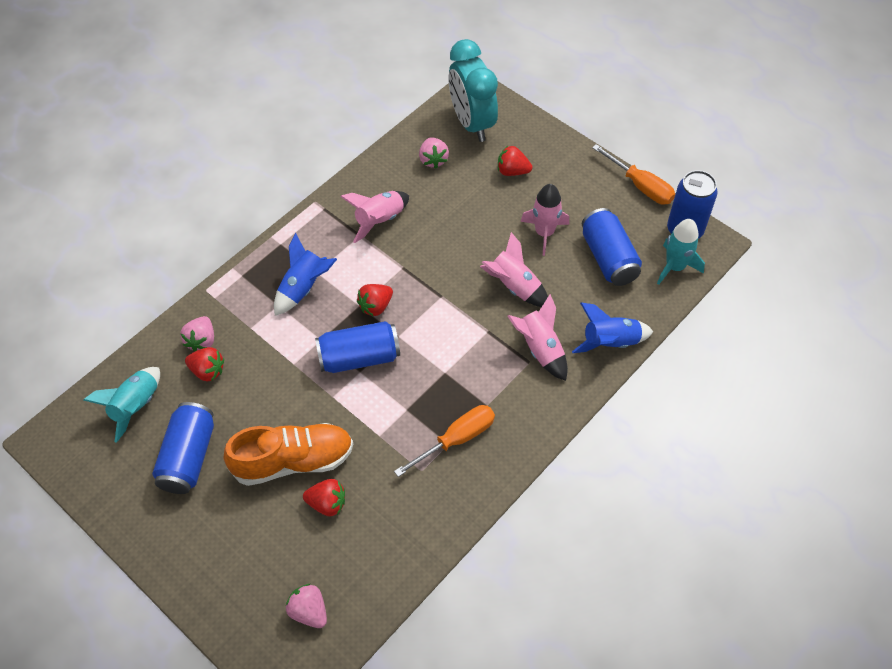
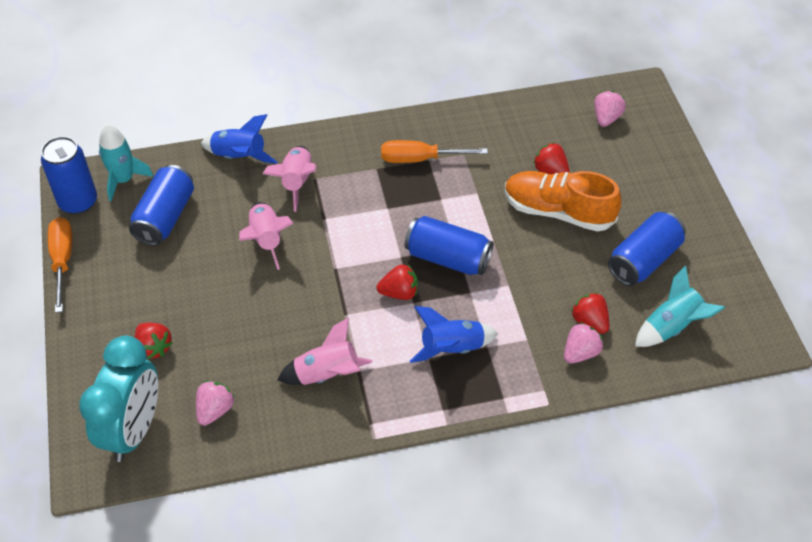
camera: 145 degrees left, 5 degrees down
(309, 611) = (606, 118): pink strawberry -> pink strawberry turned 150 degrees counterclockwise
(544, 233) = (192, 270): pink rocket -> none

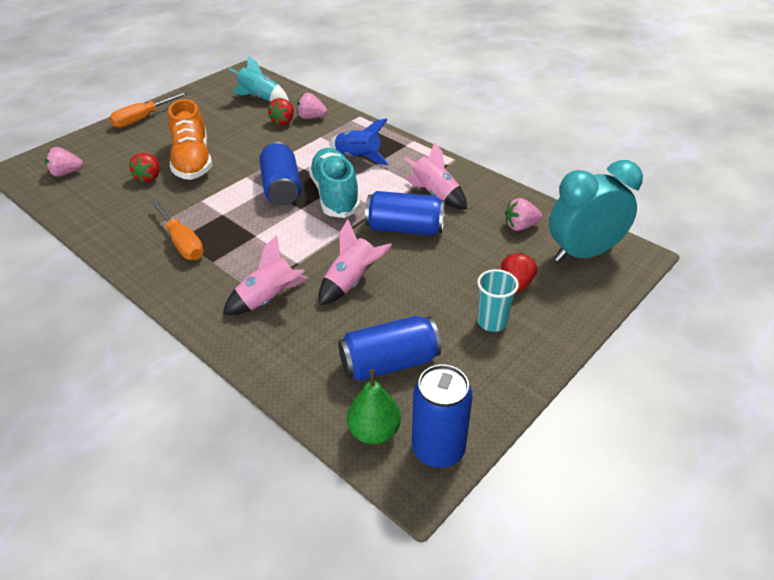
camera: 125 degrees left, 10 degrees down
(62, 260) = (513, 405): orange screwdriver -> orange screwdriver (143, 119)
(123, 180) = (374, 431): turquoise rocket -> green pear
(136, 301) = (492, 322): none -> turquoise cup
(239, 157) = (267, 357): blue rocket -> none
(399, 293) = (335, 195): red strawberry -> turquoise shoe
(644, 260) = (212, 119): blue can -> blue can (405, 228)

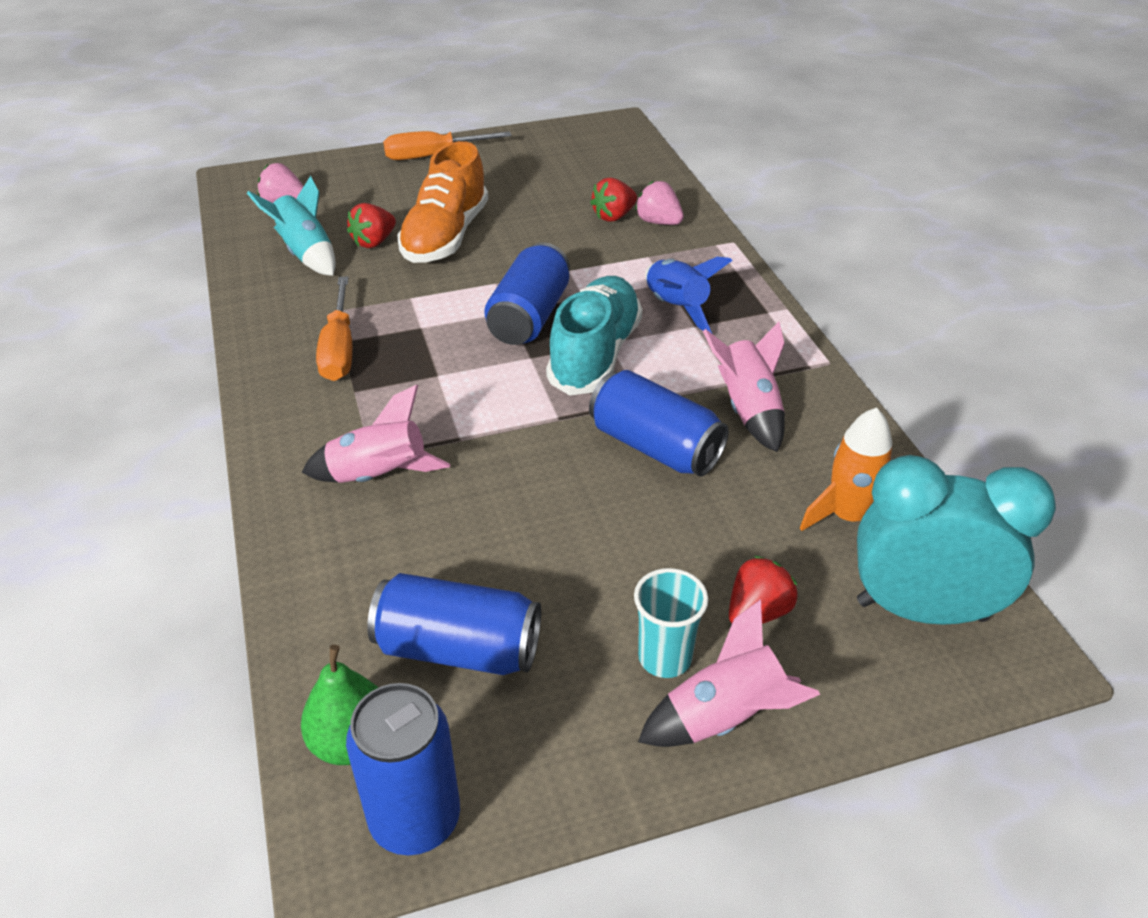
camera: 30 degrees right, 0 degrees up
(260, 98) = (610, 170): turquoise rocket -> turquoise rocket (306, 253)
(351, 282) = (508, 499): pink rocket -> pink rocket (724, 718)
(520, 226) = (847, 517): pink strawberry -> orange rocket

